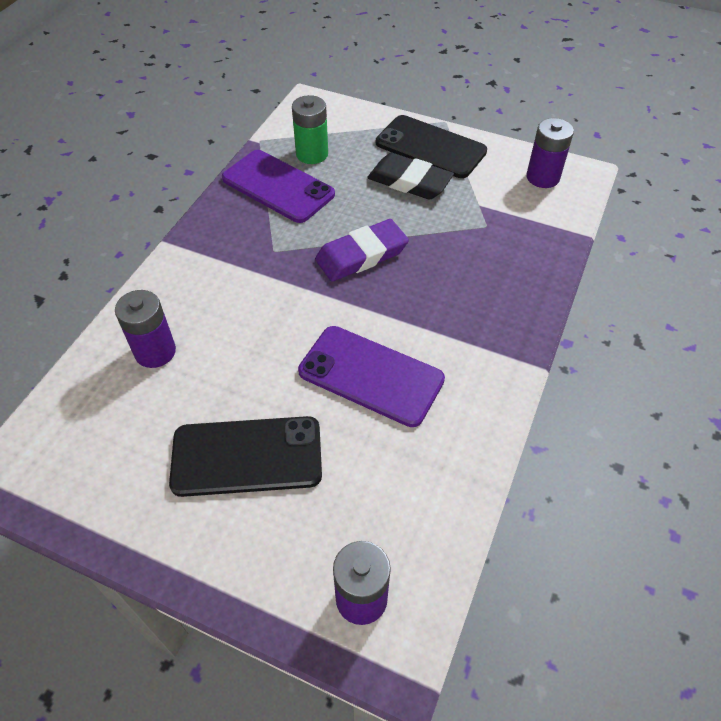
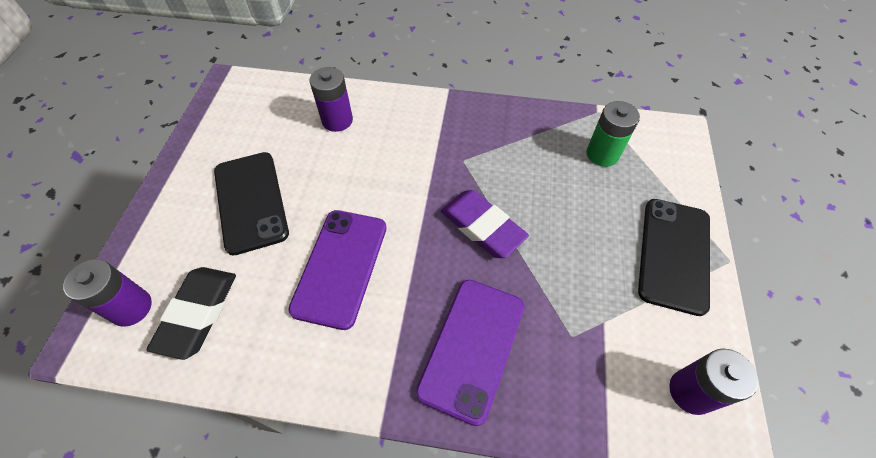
camera: 75 degrees right, 5 degrees up
(278, 186) = (544, 141): purple phone -> purple phone (472, 348)
(409, 181) = (606, 245): black eraser -> black eraser (197, 313)

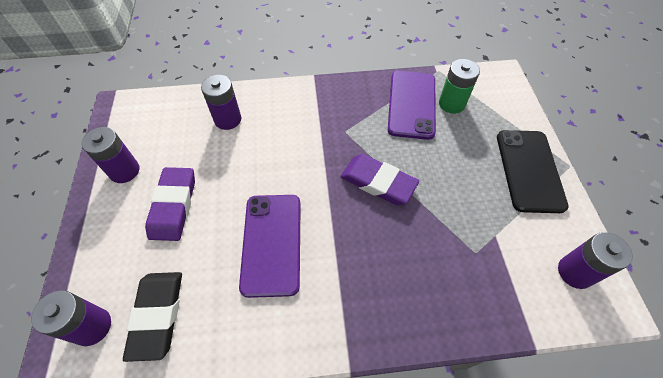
camera: 15 degrees left, 0 degrees up
(213, 153) = (124, 171): none -> purple battery
(251, 202) = (173, 206): black phone -> purple eraser
(472, 348) = (402, 282): purple phone -> purple phone (411, 104)

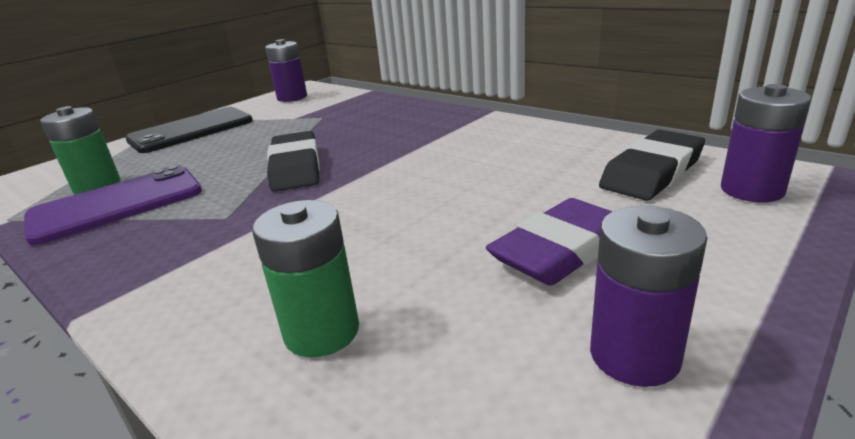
camera: 130 degrees left, 30 degrees down
(228, 119) = (322, 331): purple battery -> green battery
(272, 243) = (466, 171): purple phone -> none
(378, 182) = (295, 167): purple eraser -> black eraser

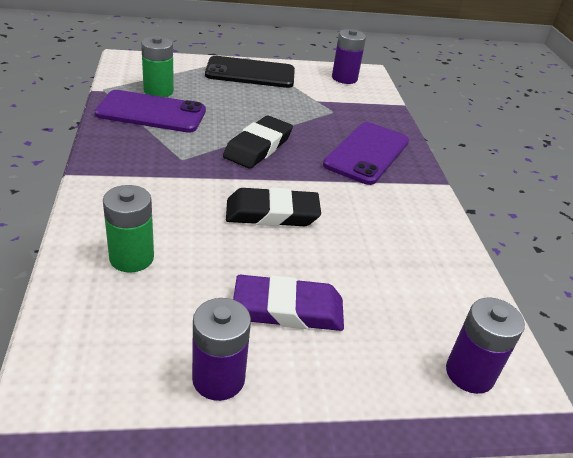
camera: 35 degrees right, 10 degrees up
(401, 124) = (367, 153): none -> purple phone
(652, 172) = (438, 311): black eraser -> black eraser (272, 213)

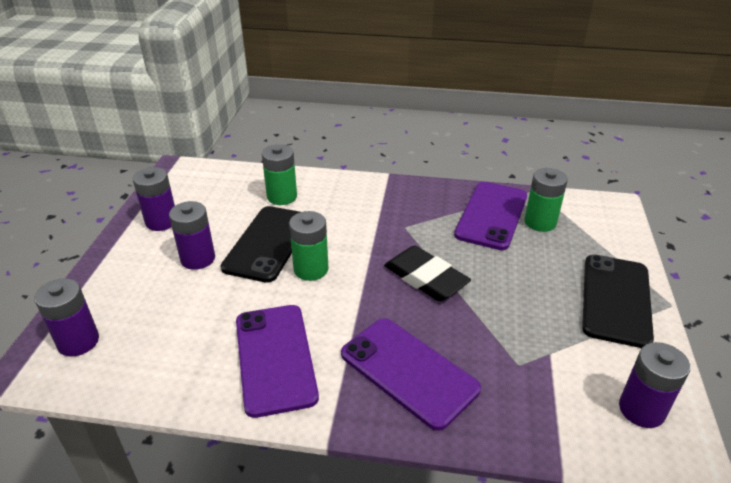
camera: 110 degrees right, 0 degrees up
(238, 252) = (268, 243): none -> black phone
(272, 213) = (311, 269): black eraser -> green battery
(288, 309) = (198, 258): purple eraser -> purple battery
(396, 219) = (275, 358): none -> purple phone

